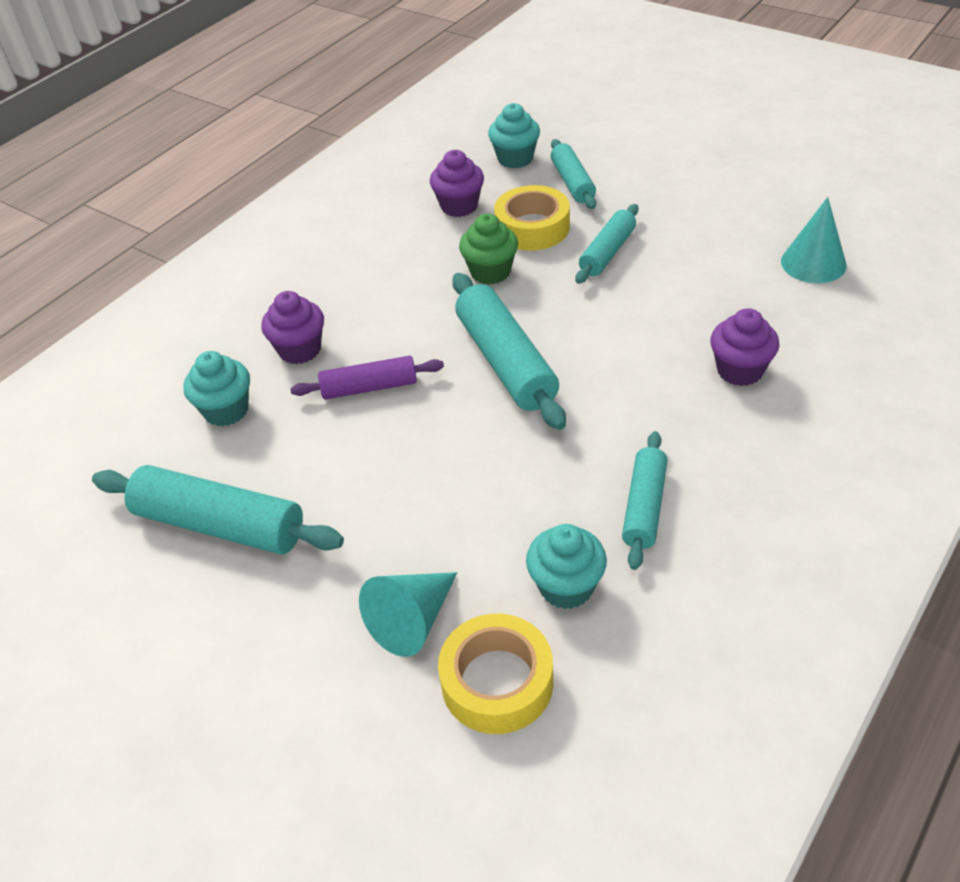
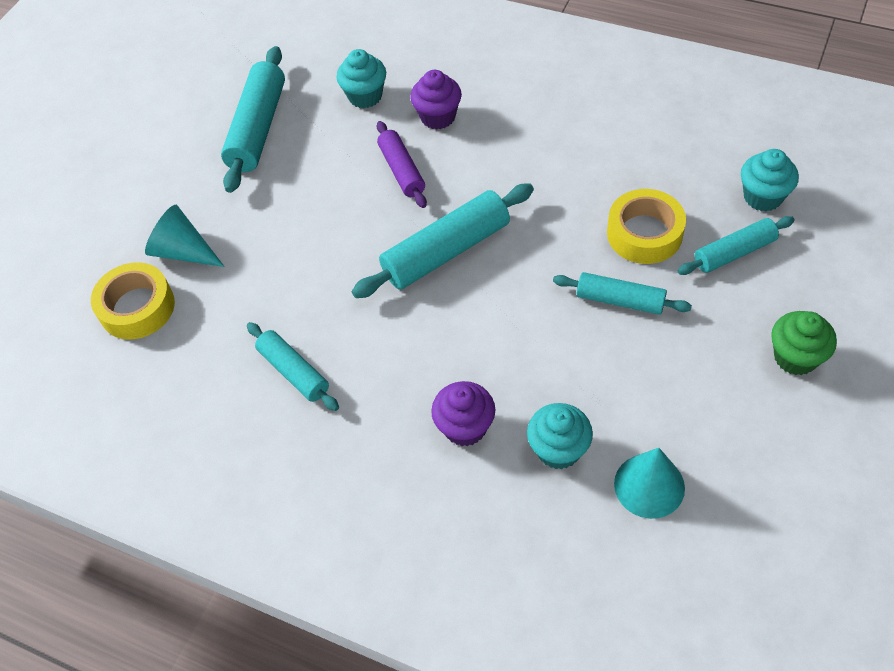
camera: 80 degrees right, 10 degrees up
(459, 206) = (663, 171): purple cupcake -> none
(490, 272) = (566, 216): green cupcake -> green cupcake (795, 357)
(566, 586) = (215, 333): turquoise cupcake -> turquoise cupcake (558, 449)
(644, 507) = (294, 372): turquoise rolling pin -> turquoise rolling pin turned 45 degrees clockwise

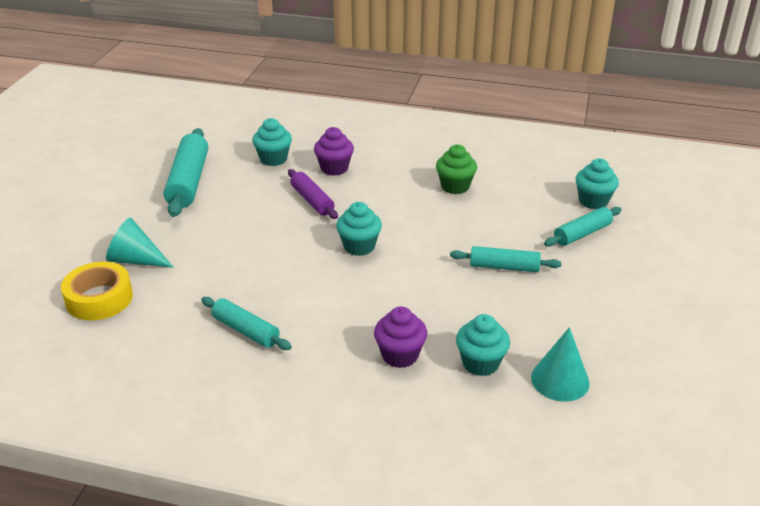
camera: 15 degrees left, 20 degrees down
(446, 251) = (359, 246): turquoise rolling pin -> turquoise cupcake
(644, 234) = (511, 227): yellow tape -> none
(795, 357) = (647, 291): green cupcake -> green cupcake (455, 186)

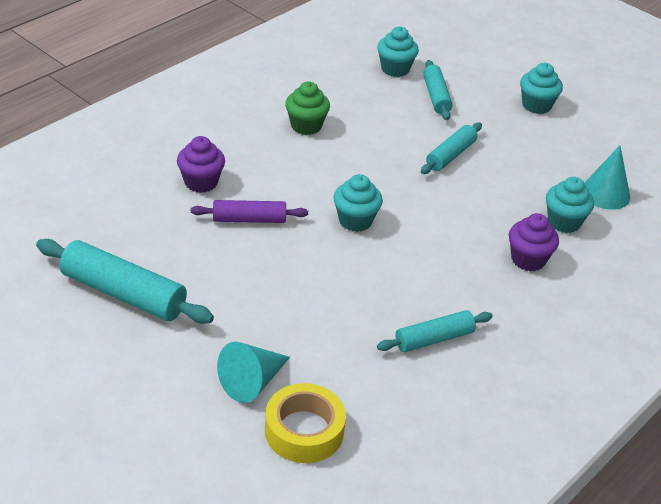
camera: 65 degrees left, 5 degrees up
(273, 159) = (139, 215): turquoise cupcake -> turquoise cupcake (536, 105)

